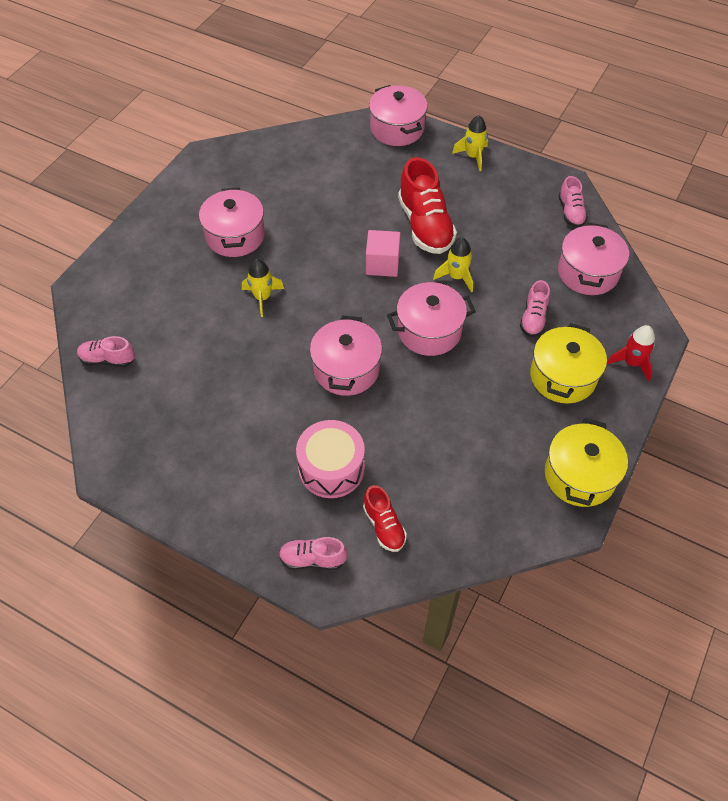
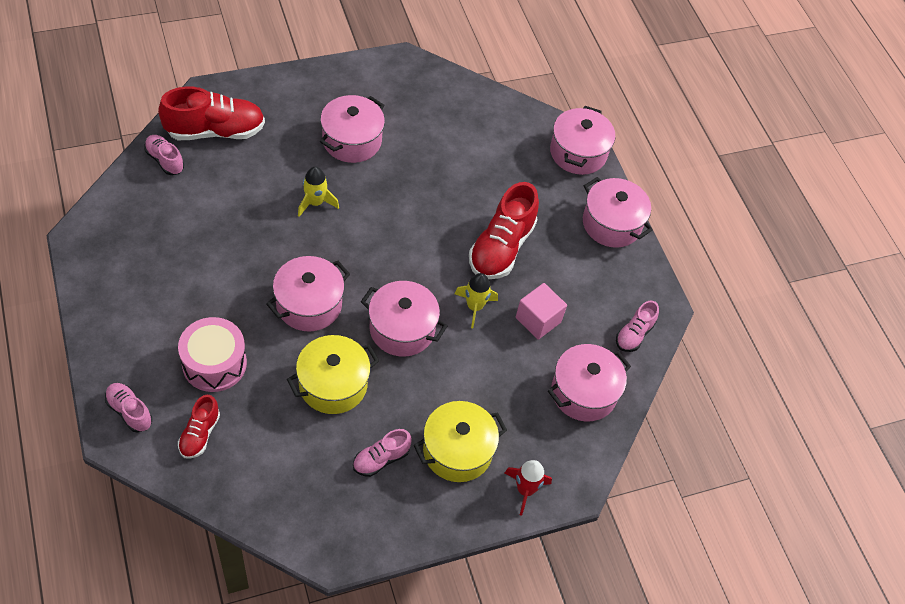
camera: 35 degrees right, 0 degrees up
(122, 308) = (215, 131): none -> red shoe
(382, 264) = (431, 250): pink cube -> pink cube (538, 320)
(473, 156) = (611, 224): yellow rocket -> pink pot
(533, 318) = (492, 389): pink shoe -> pink shoe (381, 459)
(579, 475) = (375, 530): yellow pot -> yellow pot (333, 385)

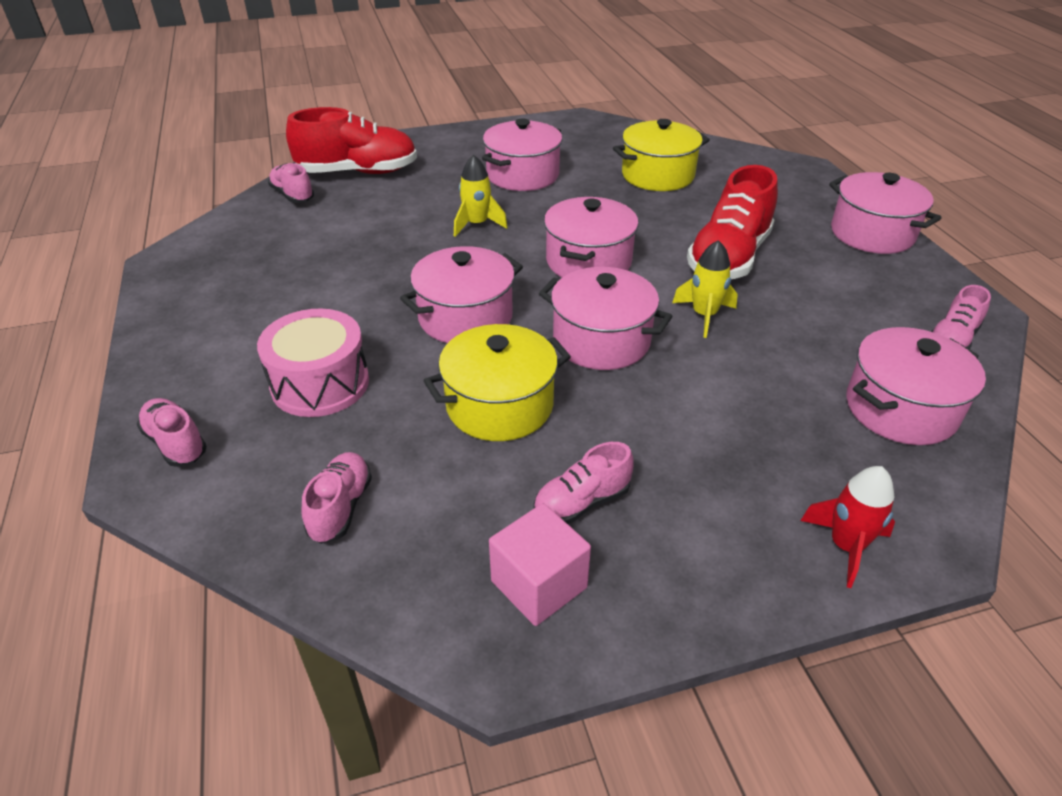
camera: 10 degrees right, 15 degrees down
(200, 434) = (281, 471): red shoe -> none
(239, 461) = (340, 507): none -> pink shoe
(457, 451) = (711, 489): yellow pot -> yellow pot (657, 175)
(538, 320) = (801, 327): pink cube -> pink cube (539, 584)
(578, 153) = (805, 177): pink pot -> pink pot (588, 261)

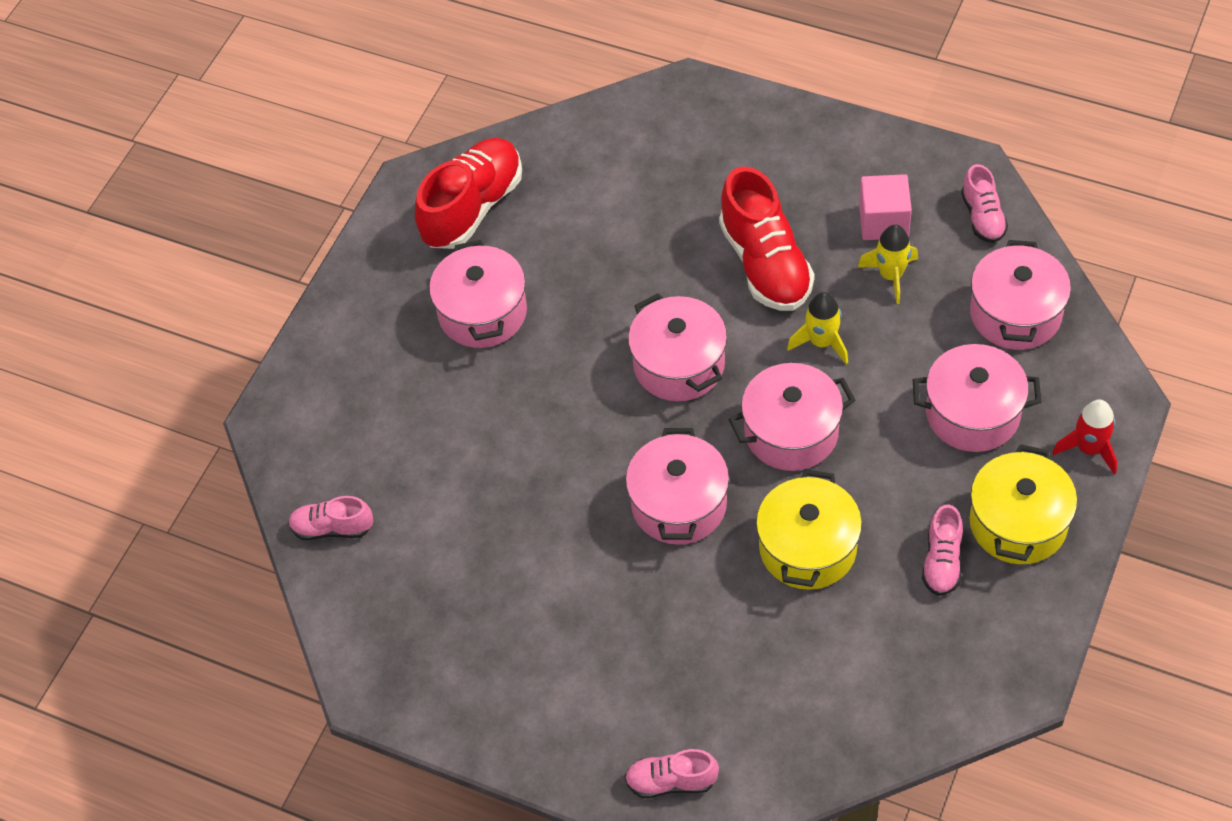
camera: 45 degrees left, 15 degrees up
(320, 383) = (678, 652): pink drum -> none
(340, 507) = (831, 705): pink shoe -> none
(358, 172) = (336, 446): red shoe -> red shoe (472, 207)
(477, 224) = (540, 407): yellow rocket -> yellow rocket (891, 276)
(539, 584) = (987, 629): pink cube -> pink cube (883, 221)
(657, 175) = (589, 208): yellow pot -> yellow pot (1018, 523)
(872, 234) = (825, 138): pink pot -> pink pot (972, 414)

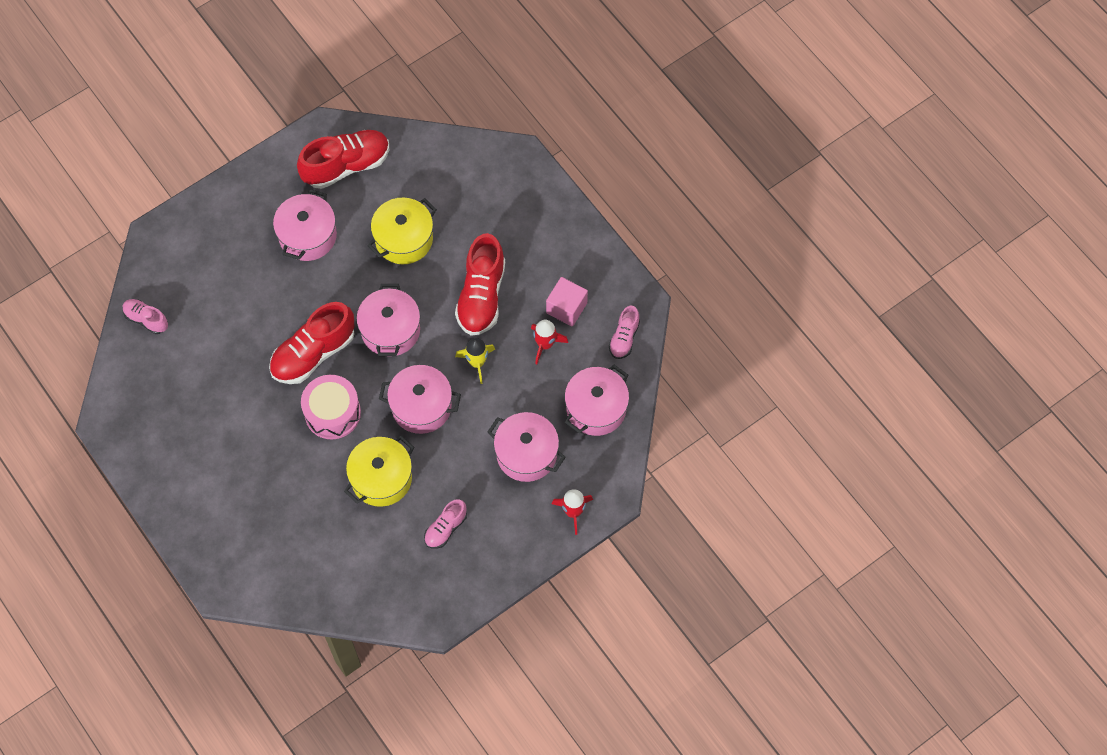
camera: 25 degrees right, 10 degrees up
(597, 446) = (313, 353): none -> red shoe
(671, 781) = (222, 563): pink shoe -> none
(679, 504) = (332, 413): pink pot -> pink drum
(891, 276) = (545, 344): yellow rocket -> red rocket
(1018, 523) = (502, 531): yellow pot -> yellow pot (404, 239)

